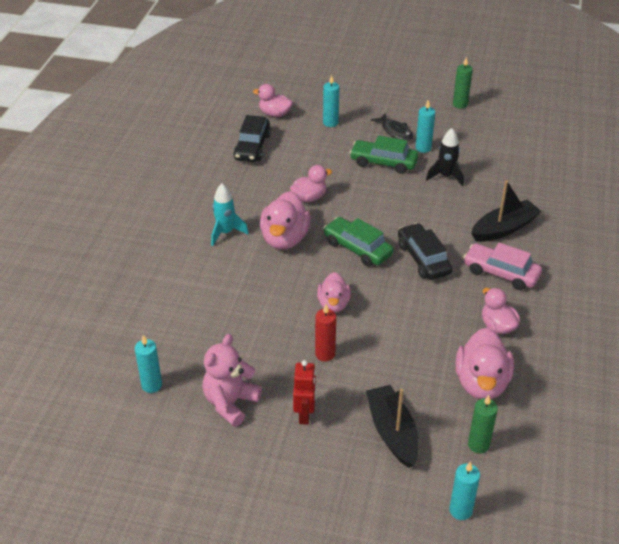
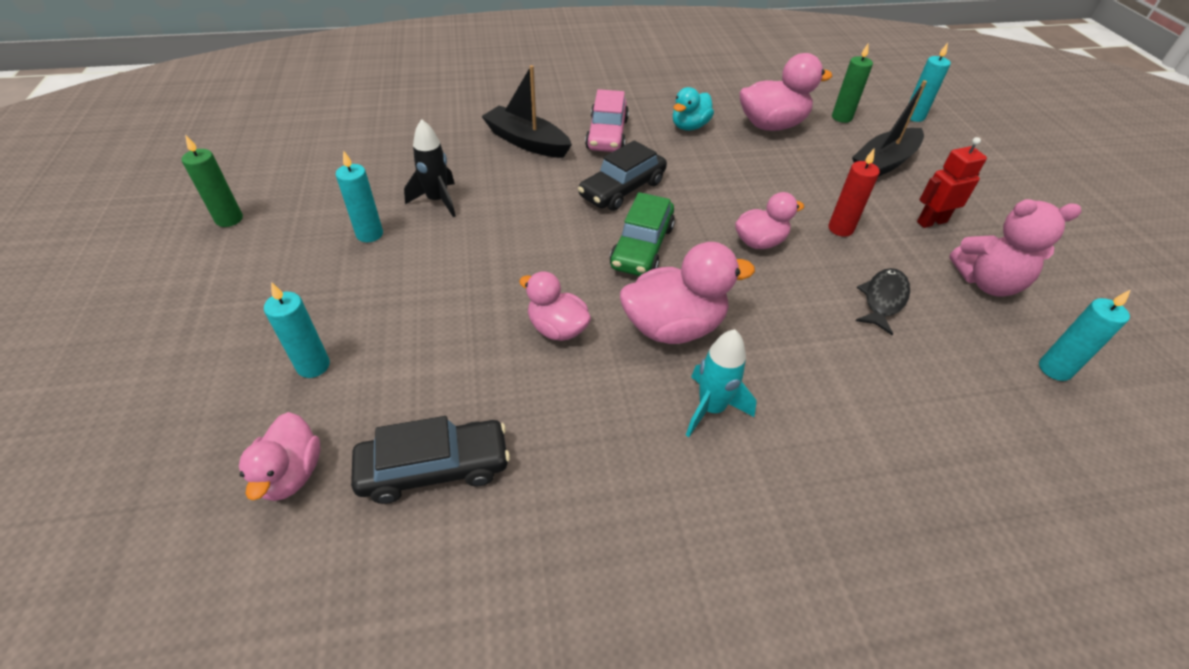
camera: 115 degrees left, 5 degrees up
(383, 162) = (424, 267): green car -> none
(395, 132) = (328, 273): black fish -> black fish (883, 300)
(497, 326) = (689, 126): pink duck -> turquoise duck

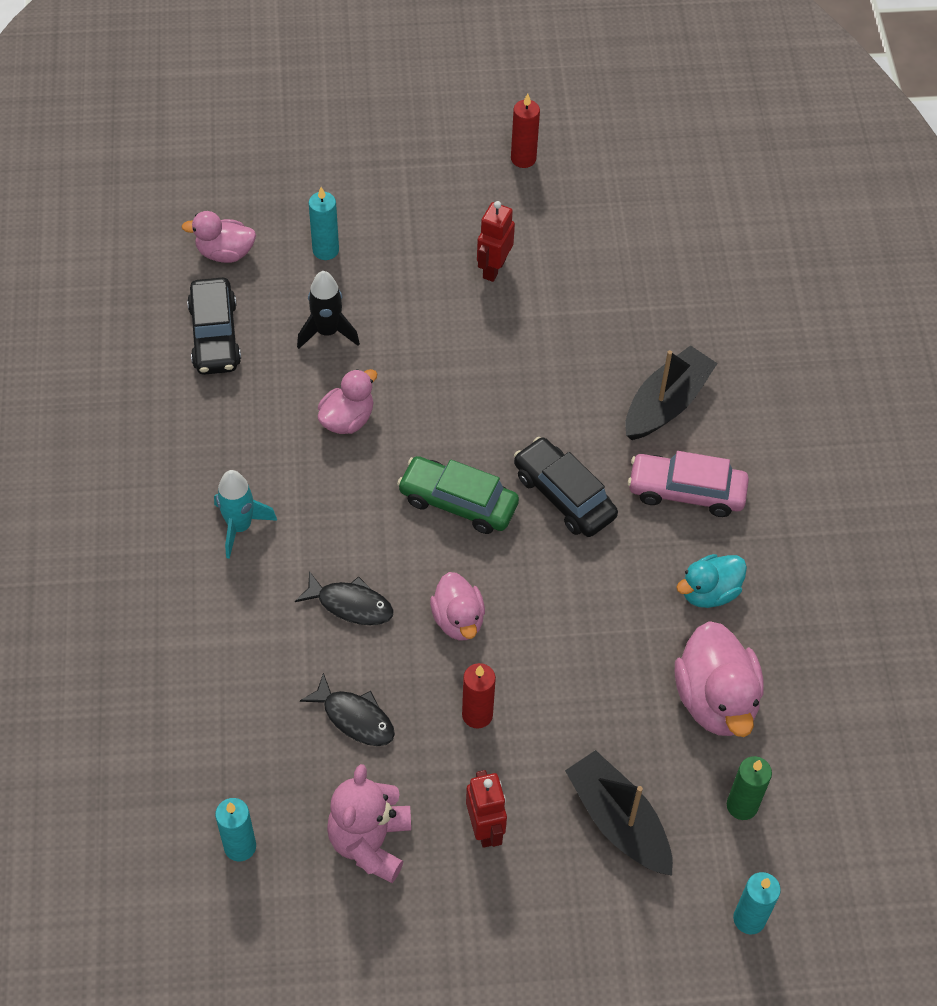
camera: 95 degrees right, 10 degrees up
(229, 219) = (523, 159): green candle -> red candle
(369, 234) = (493, 268): turquoise candle -> red robot
(437, 201) = (547, 320): black rocket -> black rocket (327, 332)
(673, 327) = (338, 513): pink duck -> none
(689, 126) = (709, 592): turquoise duck -> turquoise duck turned 75 degrees counterclockwise
(772, 310) = (350, 604): none -> black fish

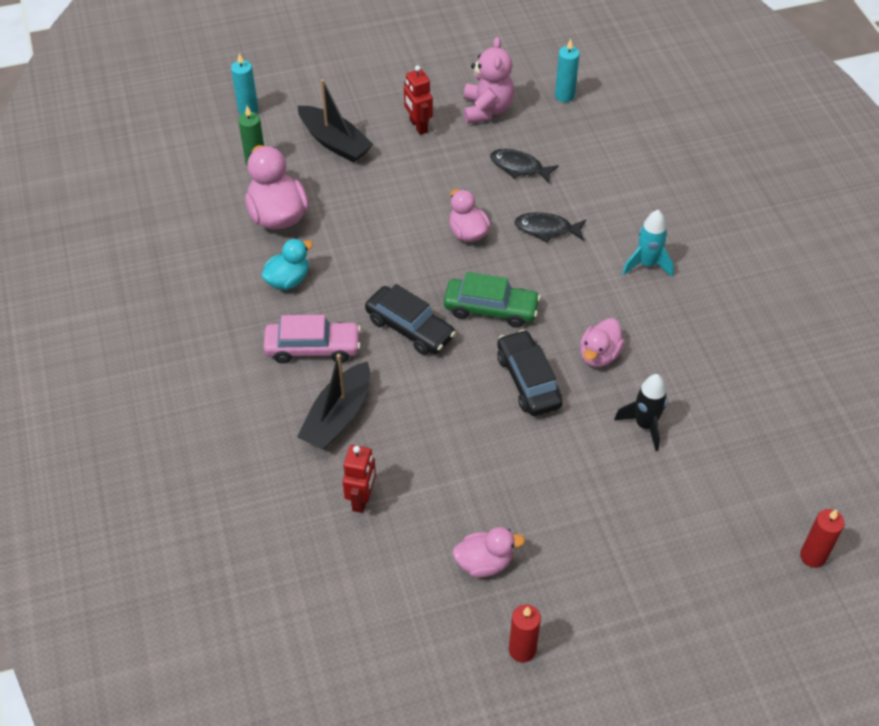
camera: 170 degrees right, 5 degrees down
(214, 335) = (738, 404): black car -> black car (528, 380)
(225, 253) = (768, 483): pink duck -> pink duck (484, 563)
(325, 250) = (679, 504): turquoise candle -> none
(477, 715) = (439, 181): red candle -> red candle (813, 556)
(493, 268) = (518, 515): red robot -> red robot (362, 499)

